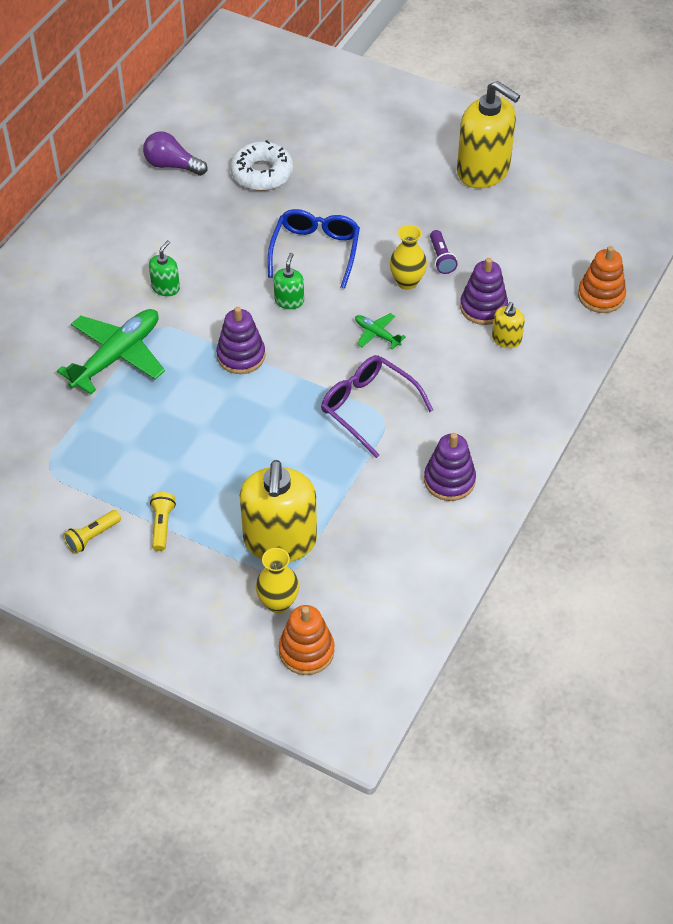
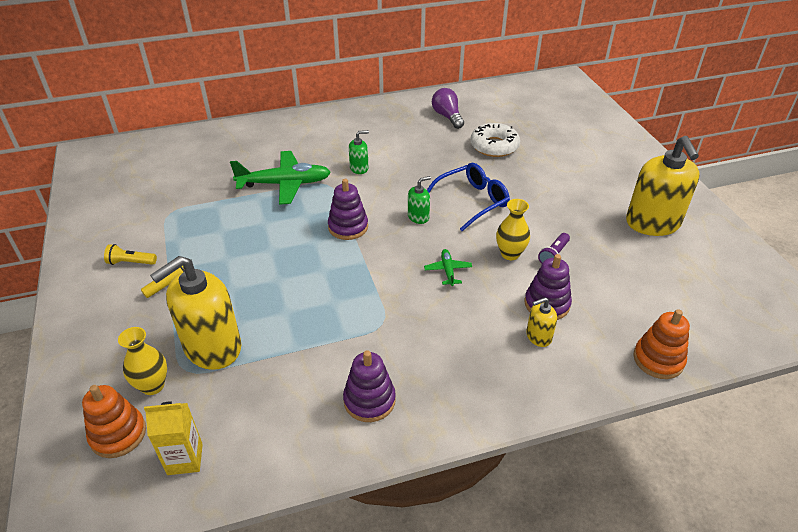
camera: 45 degrees right, 10 degrees down
(368, 407) = (381, 310): purple glasses -> none
(379, 622) = (185, 459): none -> yellow carton

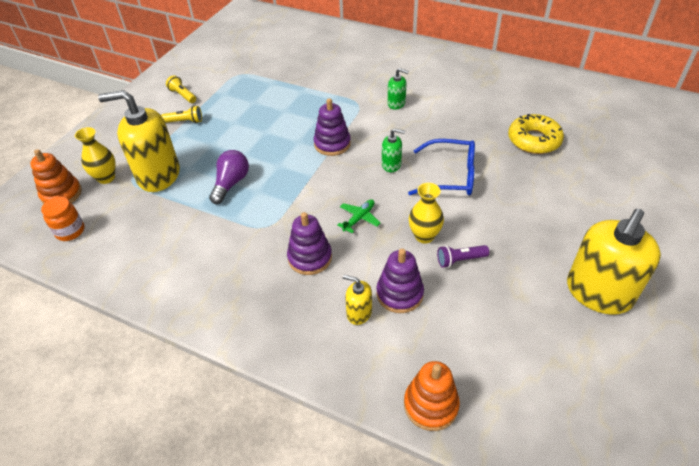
camera: 45 degrees right, 5 degrees up
(185, 459) = (70, 231): yellow carton -> orange jar
(285, 184) = (330, 89): green plane -> none
(369, 400) = (194, 271): purple stacking toy -> purple stacking toy (310, 258)
(447, 116) = (525, 95): purple light bulb -> purple light bulb (231, 183)
(494, 146) = (534, 140): white donut -> yellow donut

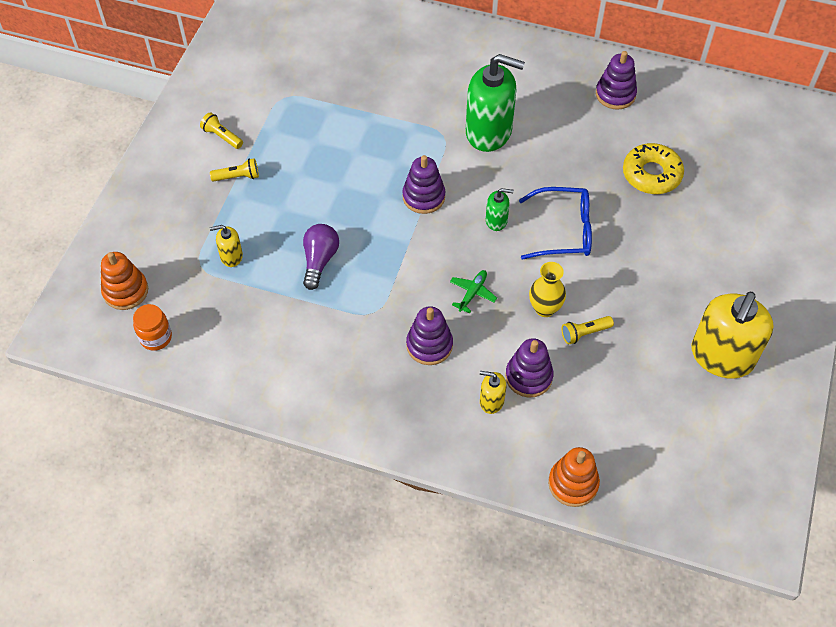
camera: 10 degrees left, 10 degrees up
(106, 178) = (170, 265): yellow vase -> none
(158, 175) = (231, 256): yellow soap dispenser -> yellow soap dispenser, size x0.46
(396, 103) = (489, 132): green soap dispenser -> green soap dispenser, size x2.19
(460, 260) = (584, 333): purple flashlight -> yellow flashlight
(506, 85) = (615, 94): none -> purple stacking toy

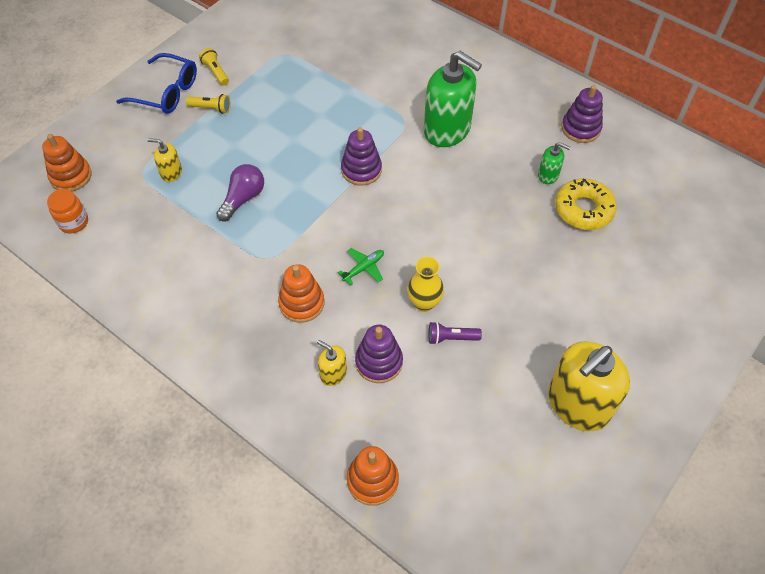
camera: 20 degrees right, 0 degrees up
(429, 345) = (301, 303): purple stacking toy -> orange stacking toy
(496, 220) = (417, 209): green soap dispenser -> green soap dispenser (548, 175)
(563, 231) = (475, 237): blue glasses -> blue glasses (166, 92)
(584, 333) = (451, 338): yellow flashlight -> purple flashlight

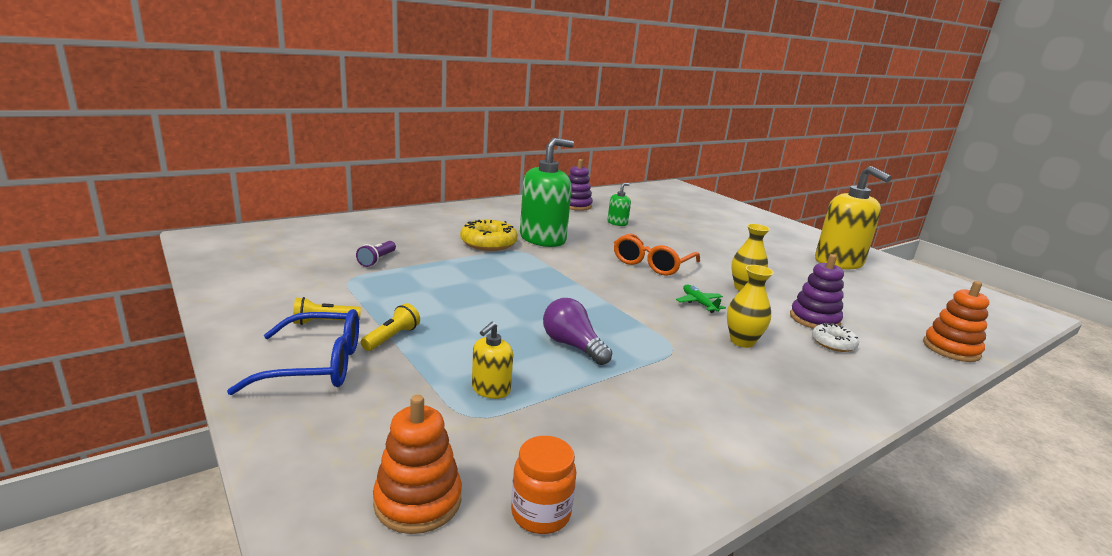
camera: 75 degrees left, 35 degrees down
(166, 92) = (316, 365): blue glasses -> blue glasses turned 45 degrees clockwise
(301, 303) = (742, 341): orange stacking toy -> yellow vase
(333, 373) = (833, 343): yellow soap dispenser -> white donut
(361, 170) = (568, 279): purple stacking toy -> none
(440, 222) = (652, 264): none -> orange glasses
(451, 338) = (782, 286): purple flashlight -> purple flashlight (377, 260)
(583, 209) = (657, 222): yellow donut -> yellow donut (488, 243)

